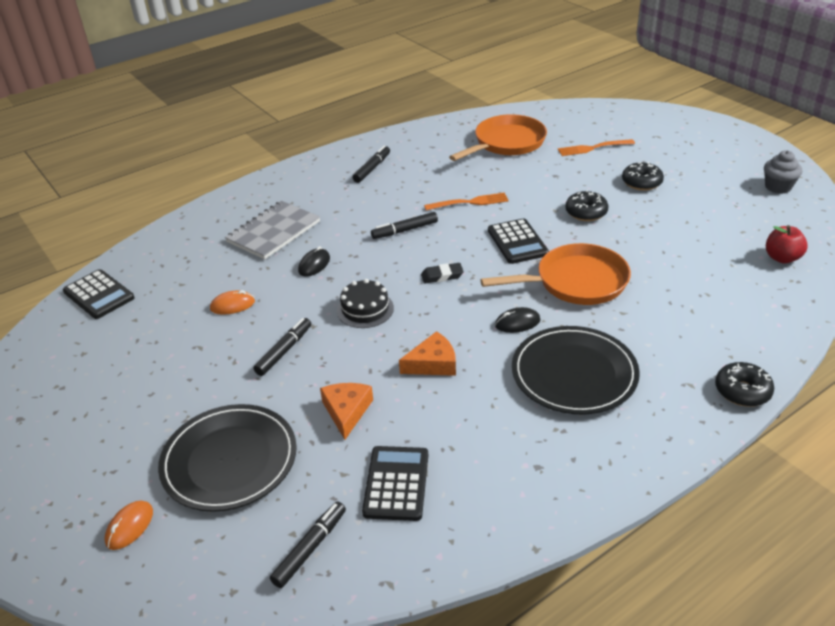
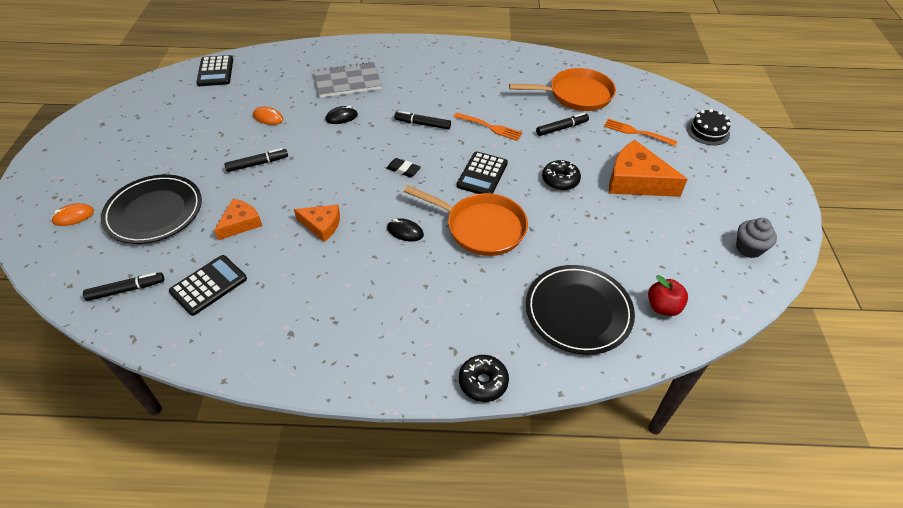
camera: 35 degrees right, 10 degrees up
(365, 309) = (331, 164): black cake -> black cake (708, 131)
(372, 168) = (460, 68): black marker -> black marker (562, 128)
(574, 374) = (392, 290): black plate -> black plate (578, 311)
(641, 182) = (636, 181): black donut -> orange cheese

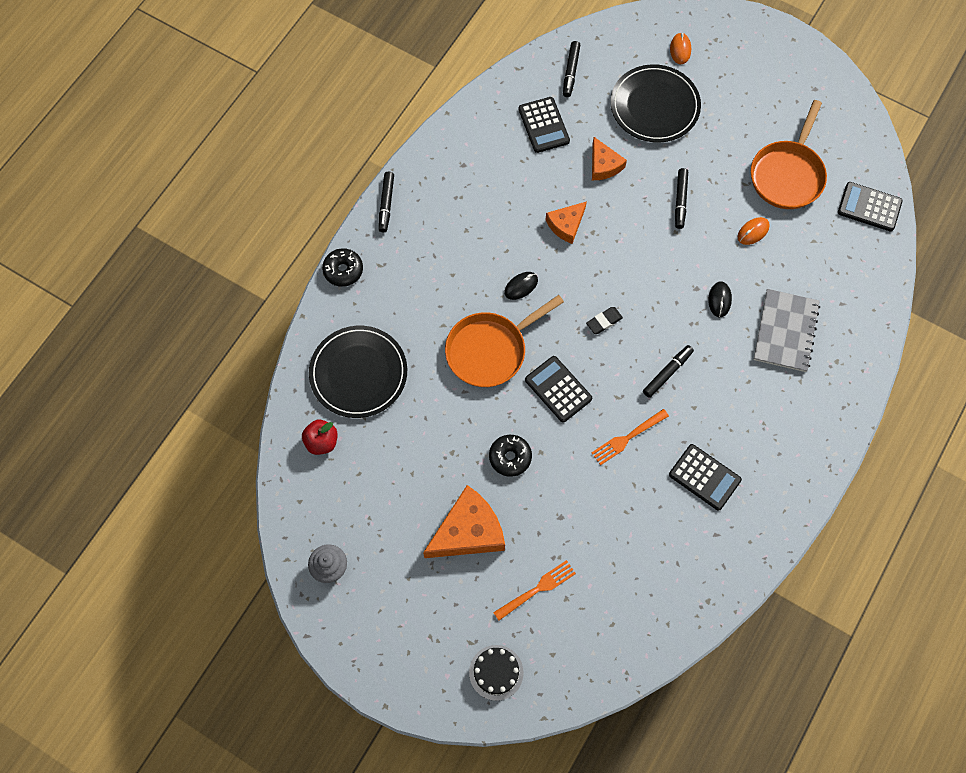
camera: 120 degrees right, 20 degrees up
(487, 86) = (704, 477): none -> black calculator
(562, 128) = (587, 512): black marker -> black marker (386, 204)
(576, 95) = (637, 569): orange pan -> orange pan (787, 174)

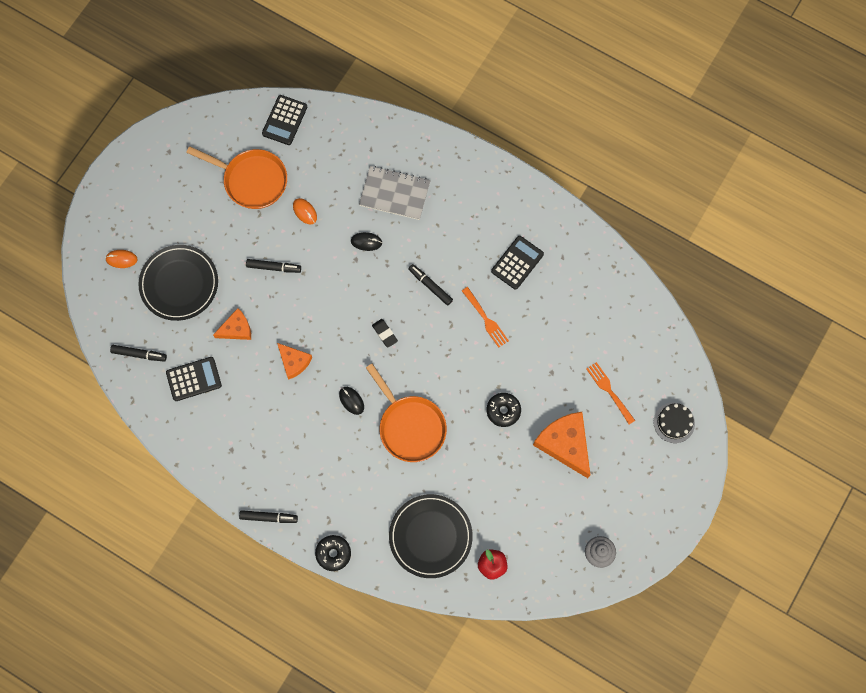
camera: 90 degrees left, 5 degrees up
(558, 389) = (444, 372): black calculator -> none

